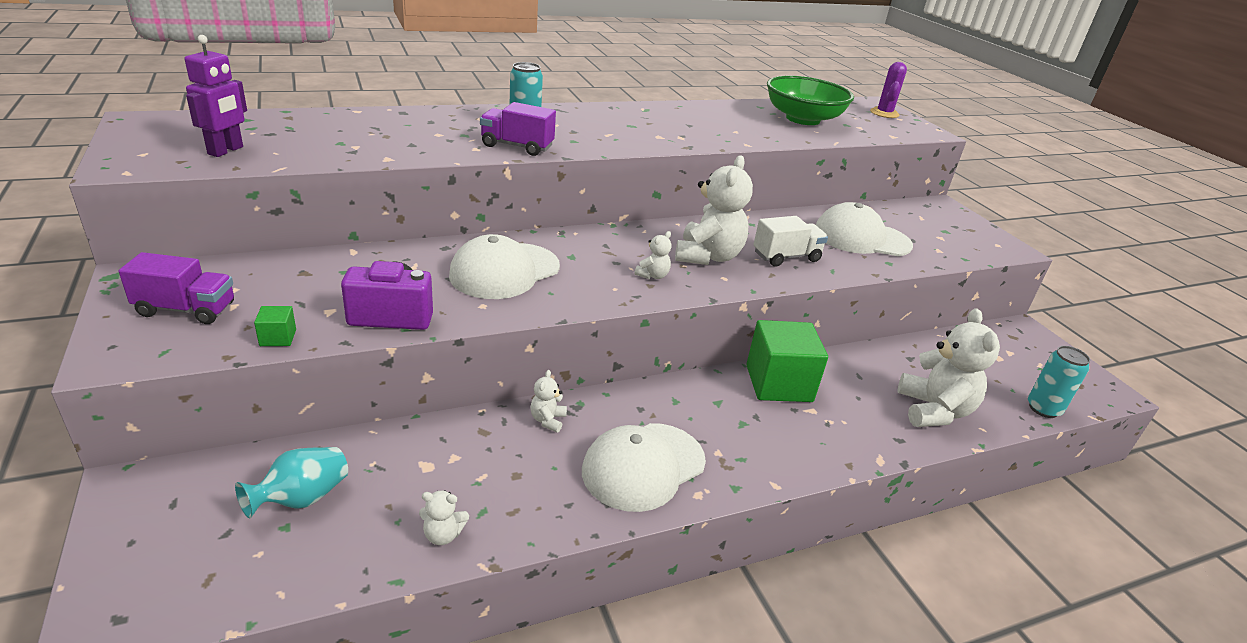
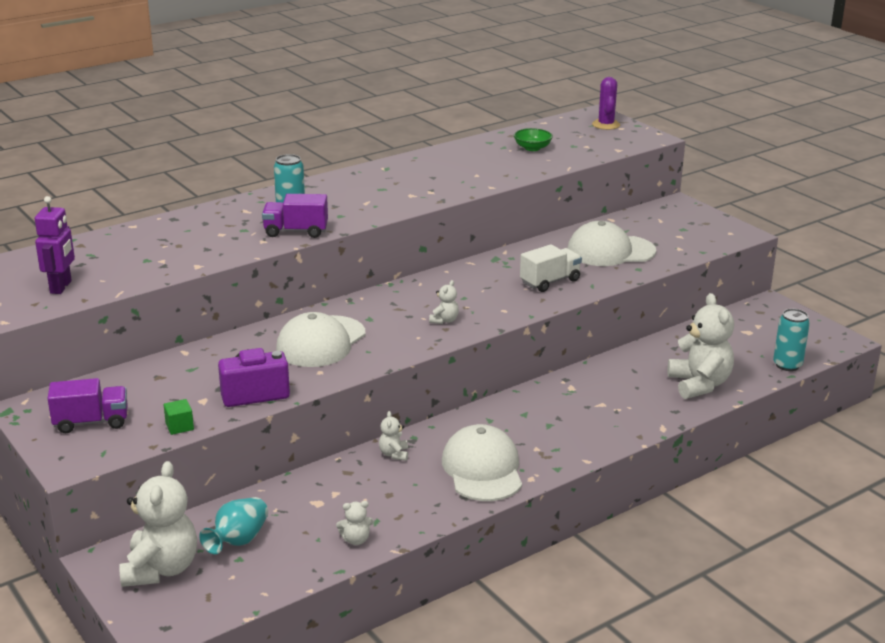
camera: 10 degrees left, 5 degrees down
(643, 466) = (482, 469): white cap -> white cap turned 135 degrees clockwise
(708, 256) = (483, 295): white teddy bear -> white teddy bear (161, 569)
(778, 383) = (569, 390): green cube -> none
(802, 119) = (532, 148): green bowl -> green bowl, size x0.47

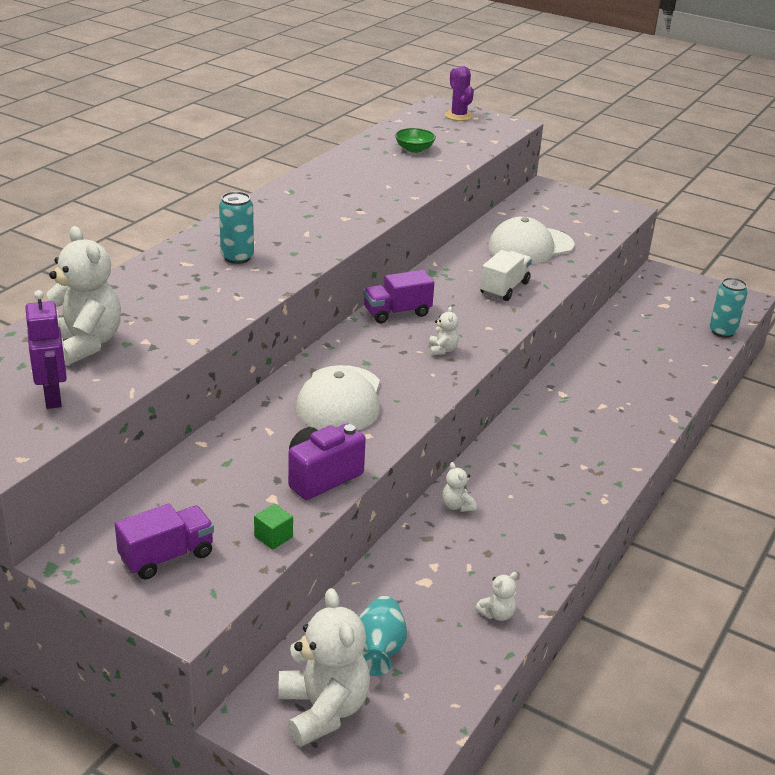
camera: 25 degrees left, 5 degrees up
(296, 231) = (264, 279): purple truck -> purple truck (397, 313)
(482, 469) = (553, 501): white cap -> none
(699, 384) = (668, 366): white teddy bear -> white teddy bear (84, 344)

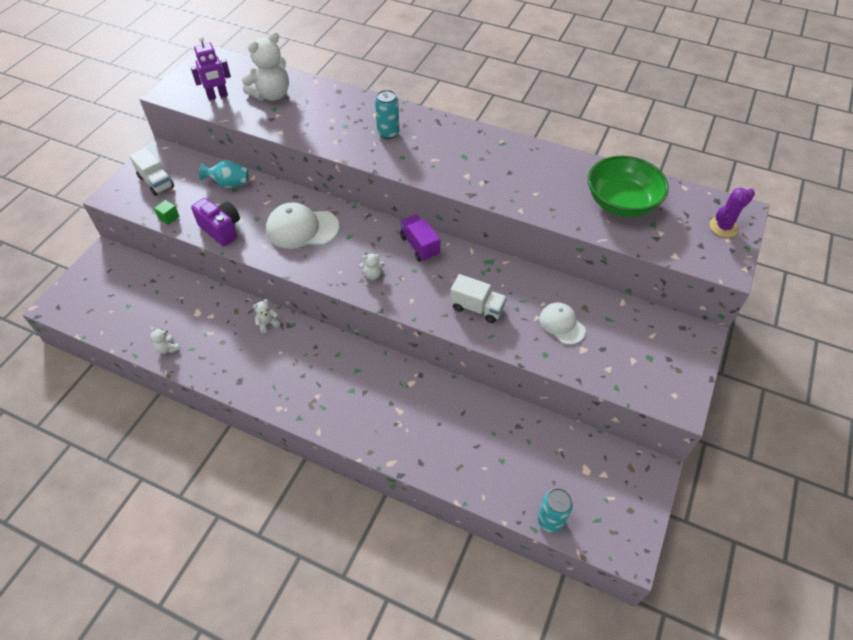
camera: 85 degrees right, 20 degrees up
(167, 556) = (156, 182): purple truck -> white truck
(323, 710) = (105, 279): white teddy bear -> none
(379, 650) = (144, 297): turquoise vase -> turquoise vase (229, 184)
(414, 149) = (621, 202): green bowl -> green bowl, size x2.12
(530, 246) = (562, 324): white cap -> white cap, size x0.62

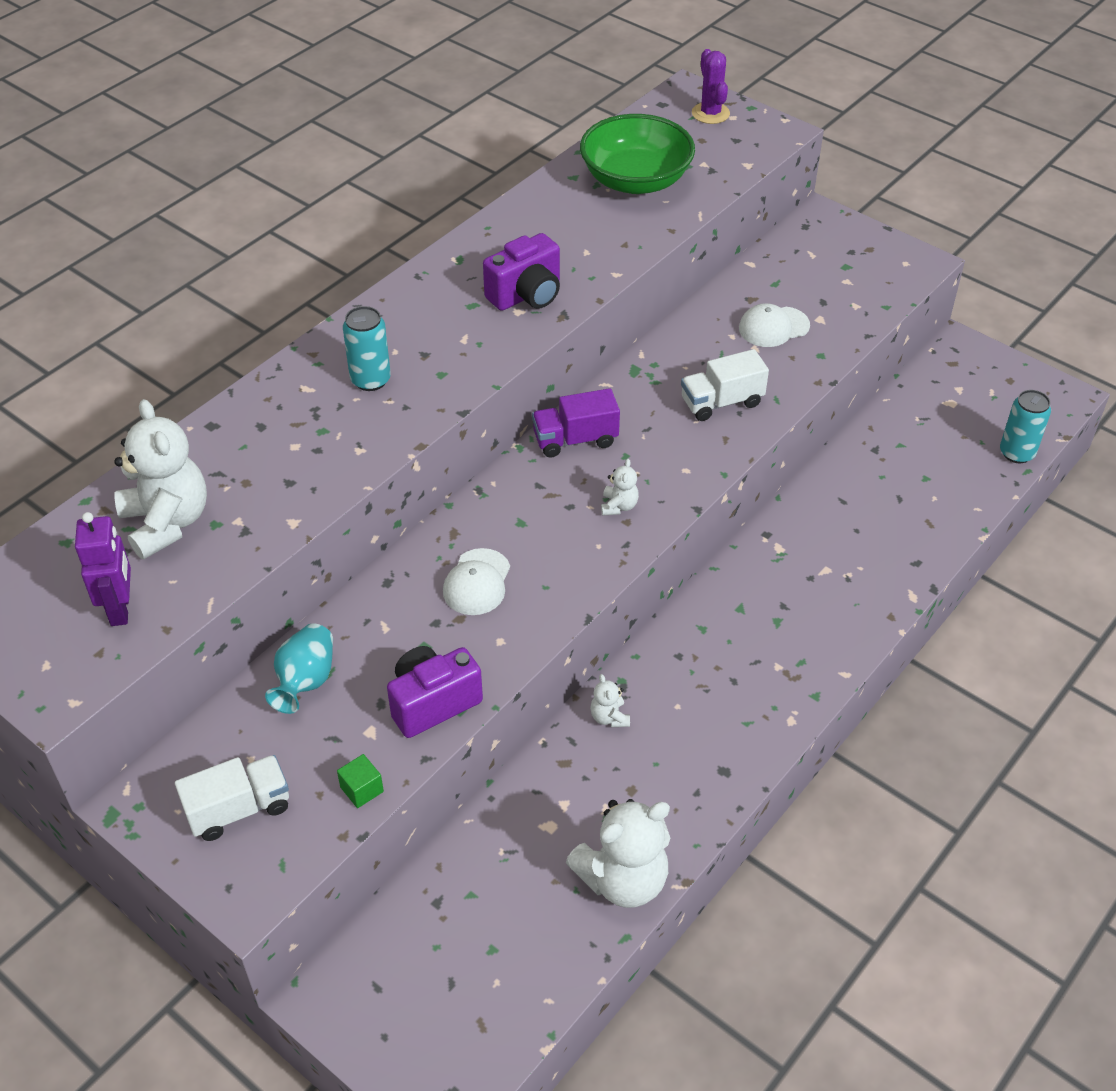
camera: 75 degrees left, 5 degrees down
(168, 348) = (623, 879): white teddy bear -> white teddy bear, size x2.22
(302, 228) = (477, 582): white cap -> white cap, size x0.62
(477, 308) = (721, 402): white truck -> white truck turned 150 degrees counterclockwise
(482, 176) = (526, 295): none -> purple camera

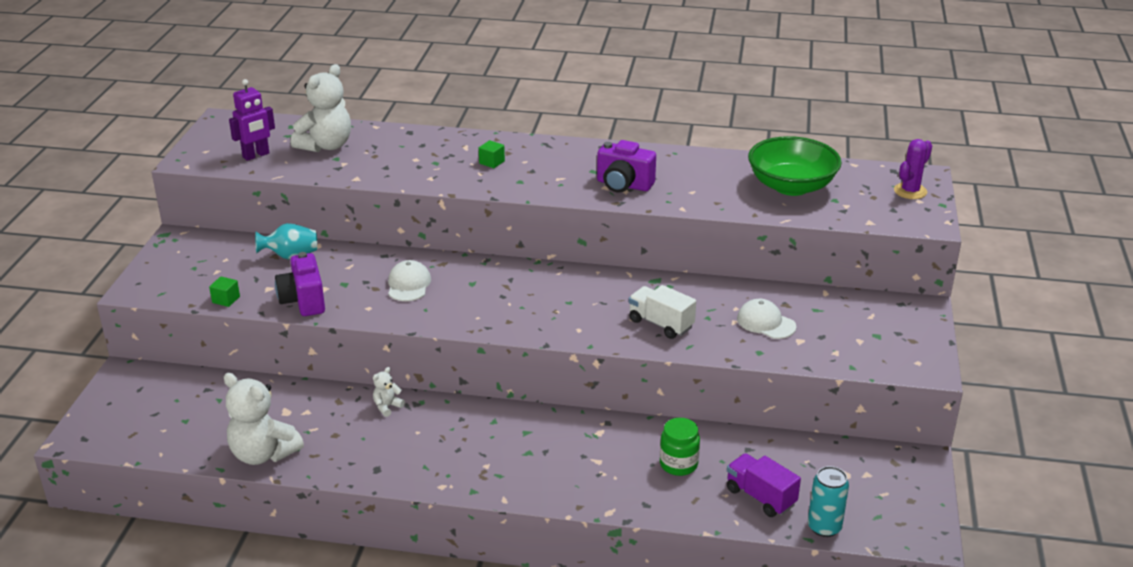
camera: 60 degrees right, 15 degrees down
(239, 809) = (189, 268): white truck -> none
(370, 380) = (492, 162): turquoise can -> green cube
(433, 703) = (303, 301): purple camera -> purple camera turned 135 degrees counterclockwise
(477, 582) = (408, 284): white cap -> white cap turned 105 degrees clockwise
(575, 440) = (564, 279): purple truck -> purple truck (760, 497)
(619, 506) = (519, 314): white teddy bear -> none
(868, 510) = (678, 464): none -> green jar

